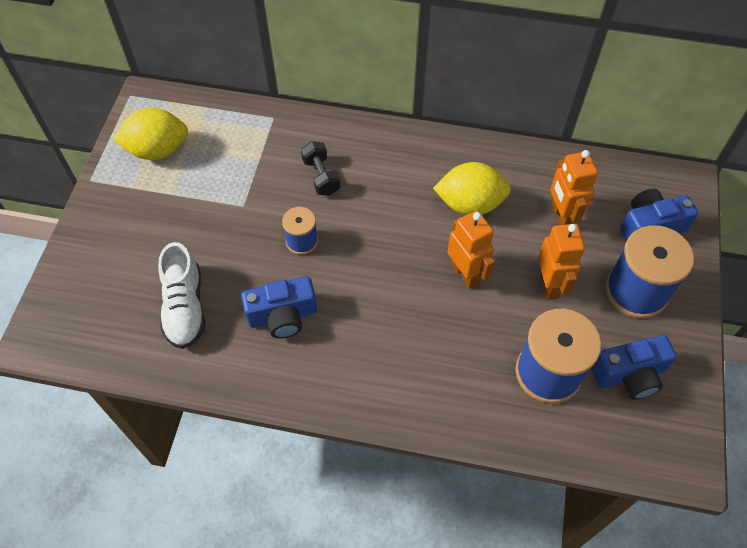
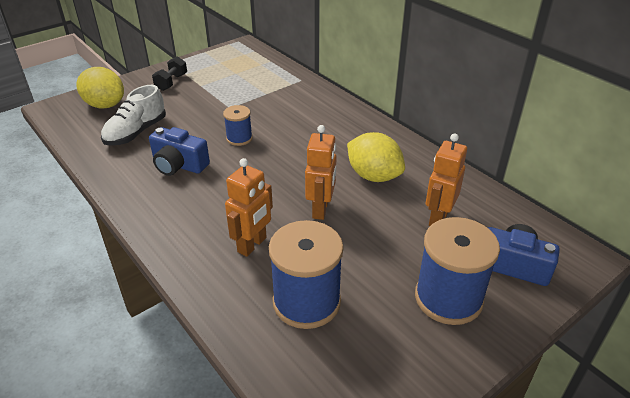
camera: 40 degrees right, 20 degrees down
(157, 150) = (220, 66): yellow lemon -> yellow lemon (105, 105)
(321, 176) = (292, 116): black dumbbell -> black dumbbell (171, 82)
(549, 285) = (377, 251): orange robot -> orange robot (252, 245)
(629, 374) = (373, 348): blue camera -> none

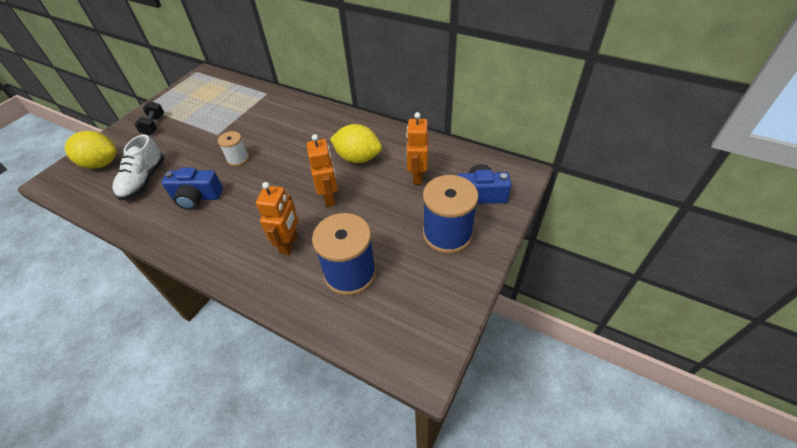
camera: 20 degrees left, 10 degrees up
(239, 138) = (238, 159): blue spool -> white spool

